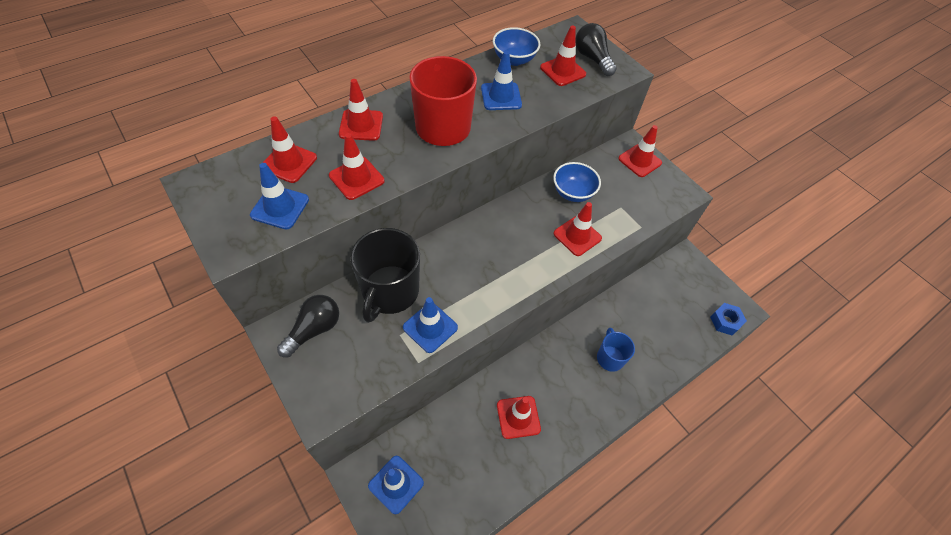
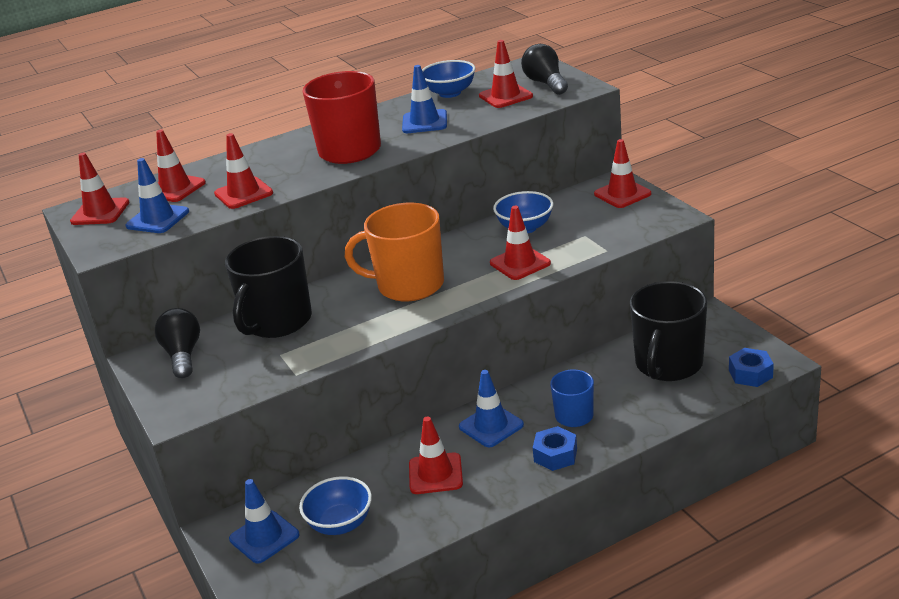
camera: 15 degrees right, 25 degrees down
(314, 330) = (183, 355): black light bulb -> black light bulb turned 60 degrees counterclockwise
(361, 125) = (259, 156): red traffic cone -> red traffic cone (100, 212)
(430, 327) = (317, 347): blue traffic cone -> blue traffic cone (491, 426)
(454, 470) = (340, 524): none -> blue bowl
(493, 255) = (409, 285): none -> orange mug
(603, 400) = (555, 455): none -> blue nut
(667, 308) = (668, 364): none -> black mug

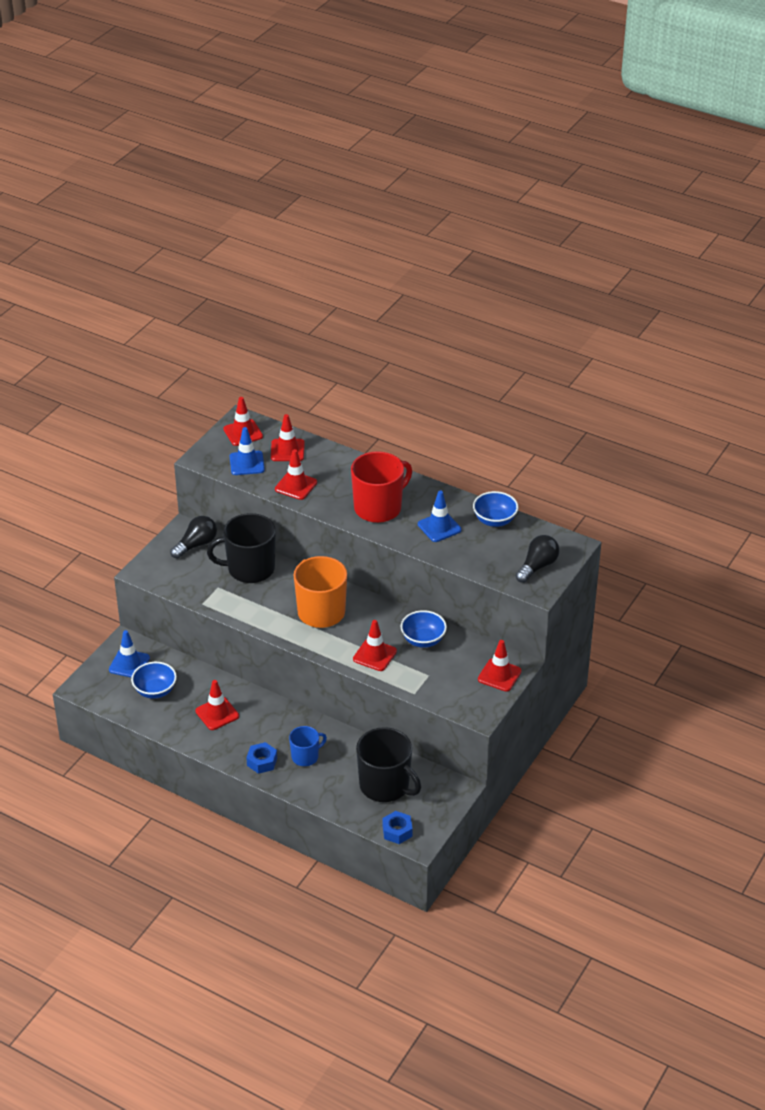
camera: 55 degrees right, 10 degrees up
(491, 426) = (274, 721): blue traffic cone -> none
(505, 96) = (503, 553): red traffic cone -> none
(668, 364) = (385, 785): black mug -> black mug turned 135 degrees counterclockwise

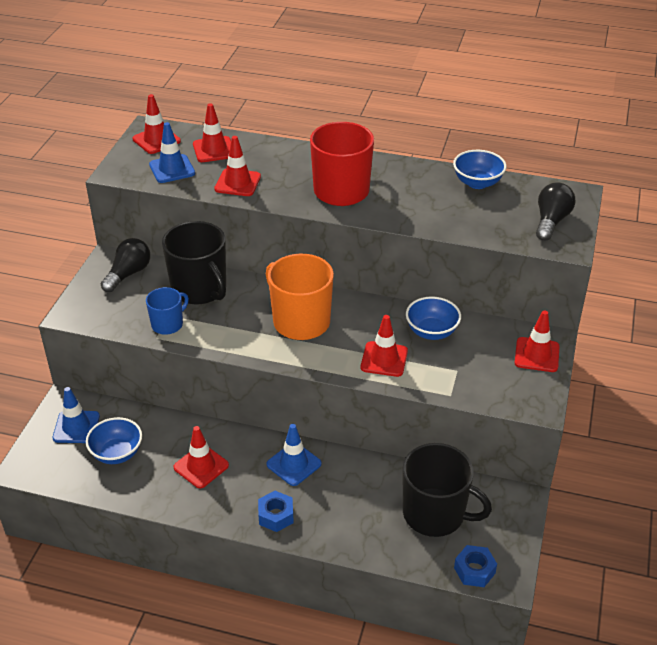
camera: 15 degrees left, 0 degrees up
(249, 569) = (200, 289): black mug -> black mug turned 105 degrees counterclockwise
(305, 756) = (326, 497): blue mug -> blue mug (168, 324)
(439, 527) = (420, 199): blue traffic cone -> blue traffic cone (294, 464)

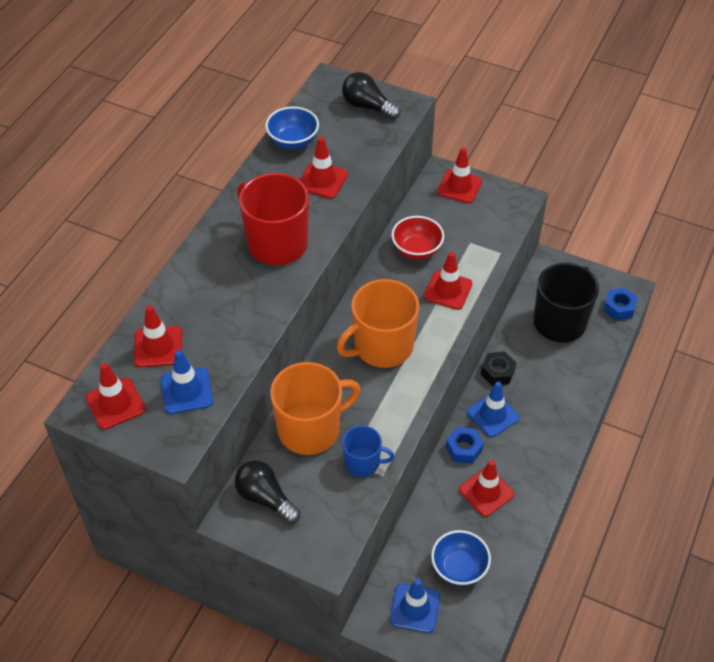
camera: 80 degrees left, 10 degrees up
(168, 324) = (363, 462): blue mug -> blue mug turned 135 degrees clockwise
(200, 289) = (310, 429): black mug -> orange mug
(237, 183) = (235, 330): red traffic cone -> red traffic cone (322, 180)
(276, 515) = (552, 436): blue nut -> blue nut (463, 449)
(349, 464) = (497, 372): none -> black nut
(431, 332) = (416, 250): blue bowl -> red bowl

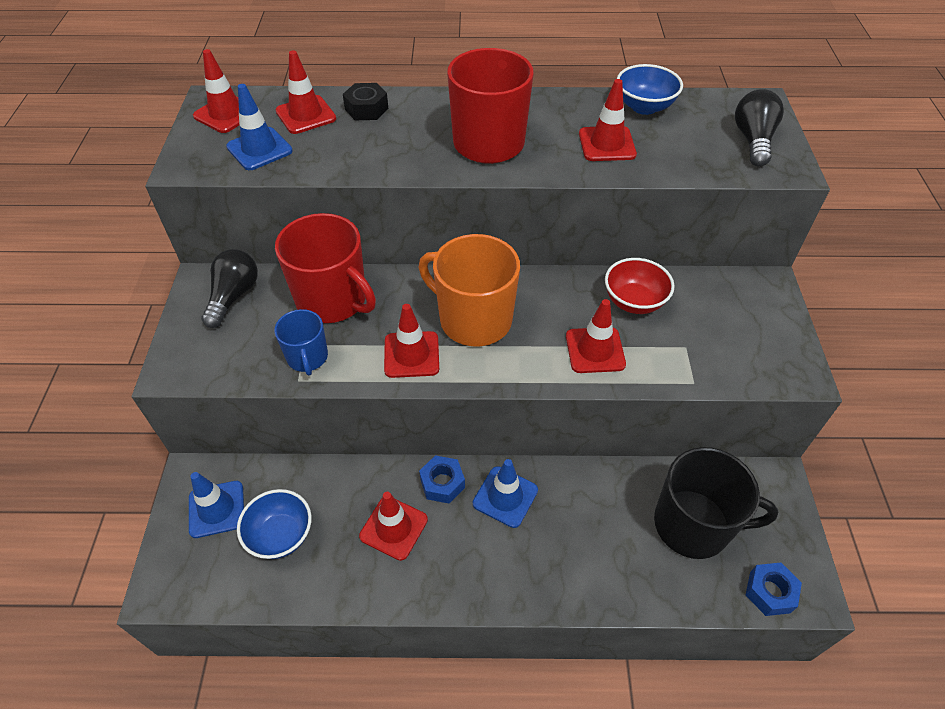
camera: 65 degrees right, 0 degrees up
(310, 429) = (333, 300): orange mug -> red mug
(459, 186) = (764, 307): red traffic cone -> red traffic cone (411, 354)
(497, 372) = (569, 480): black nut -> black nut (366, 109)

